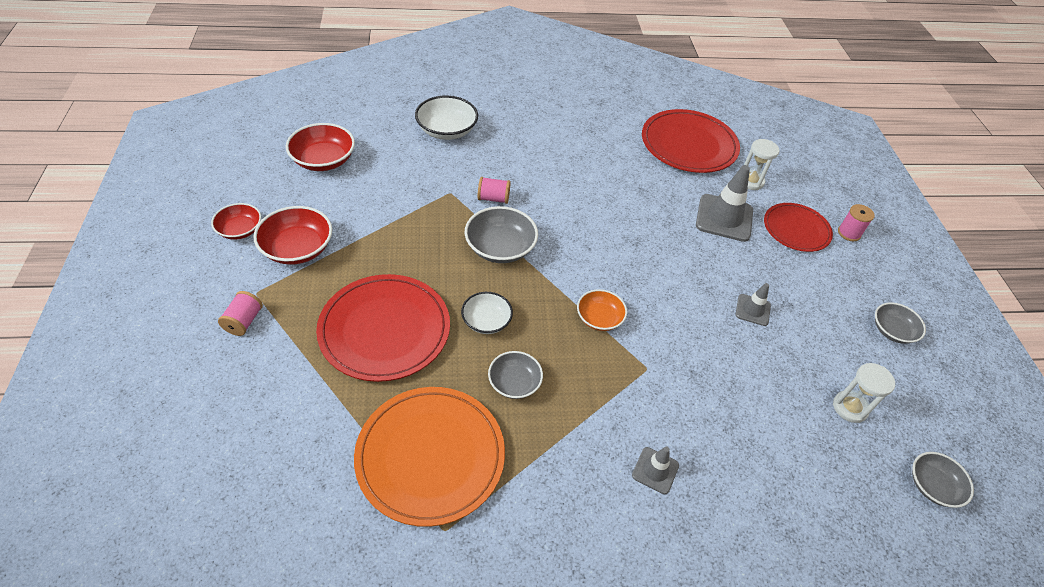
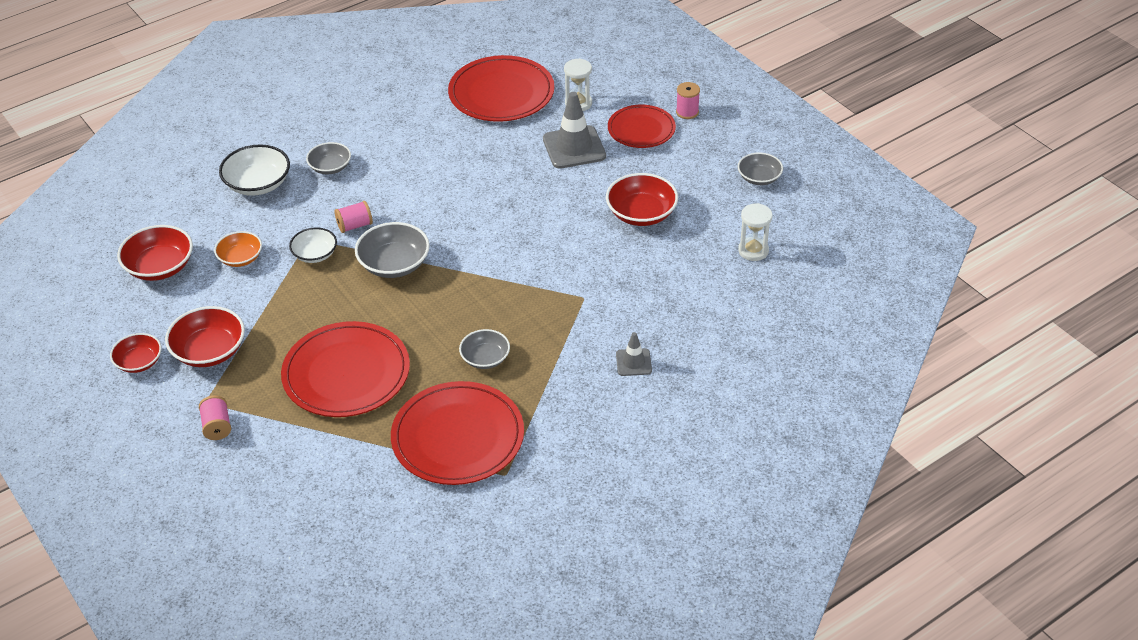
camera: 25 degrees left, 5 degrees down
(430, 456) = (458, 437): orange plate -> red plate
(486, 321) = (427, 326): white bowl -> white bowl (315, 254)
(599, 318) = (520, 279): orange bowl -> orange bowl (240, 258)
(752, 310) = (641, 213): grey traffic cone -> red bowl
(933, 486) = (835, 275): grey bowl -> grey bowl (330, 167)

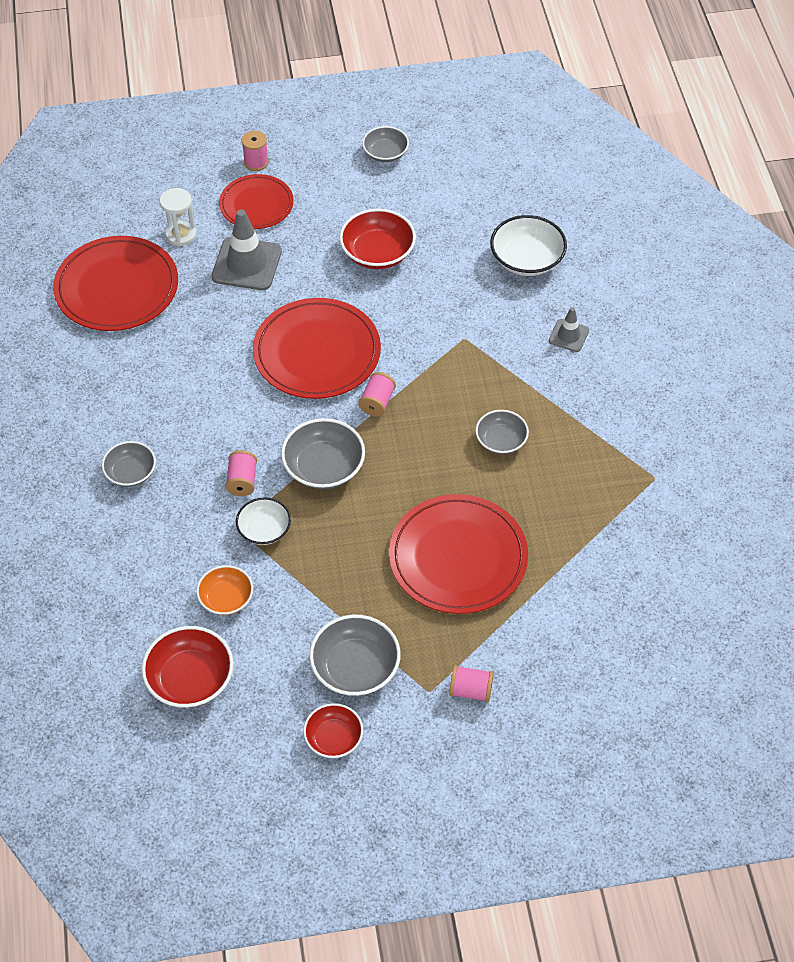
camera: 65 degrees left, 10 degrees up
(209, 351) = (355, 667): red bowl -> grey bowl
(258, 184) = (111, 546): white bowl -> white bowl (527, 259)
(458, 437) = (591, 497): red plate -> red plate (317, 352)
(479, 270) = (377, 402): none -> pink spool
(753, 251) = (478, 198): white hourglass -> none

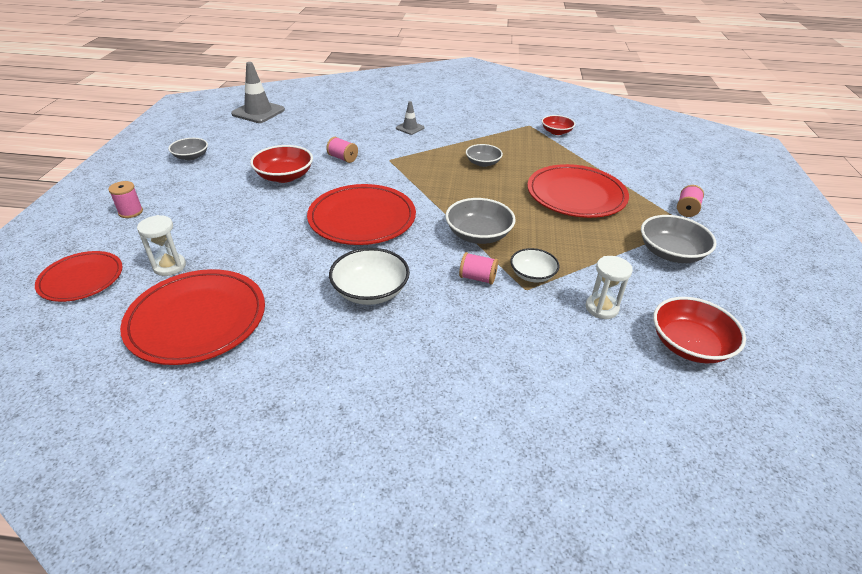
camera: 75 degrees left, 15 degrees down
(131, 472) = (441, 347): grey bowl -> none
(226, 598) = (601, 308): orange bowl -> white hourglass
(247, 264) = (240, 236): grey traffic cone -> grey traffic cone (258, 112)
(256, 204) = (178, 220): red plate -> red plate (81, 279)
(333, 738) = (737, 274): red bowl -> red bowl (556, 132)
(377, 402) = (426, 201): pink spool -> pink spool (343, 158)
(527, 259) = (338, 128): white bowl -> white bowl (370, 291)

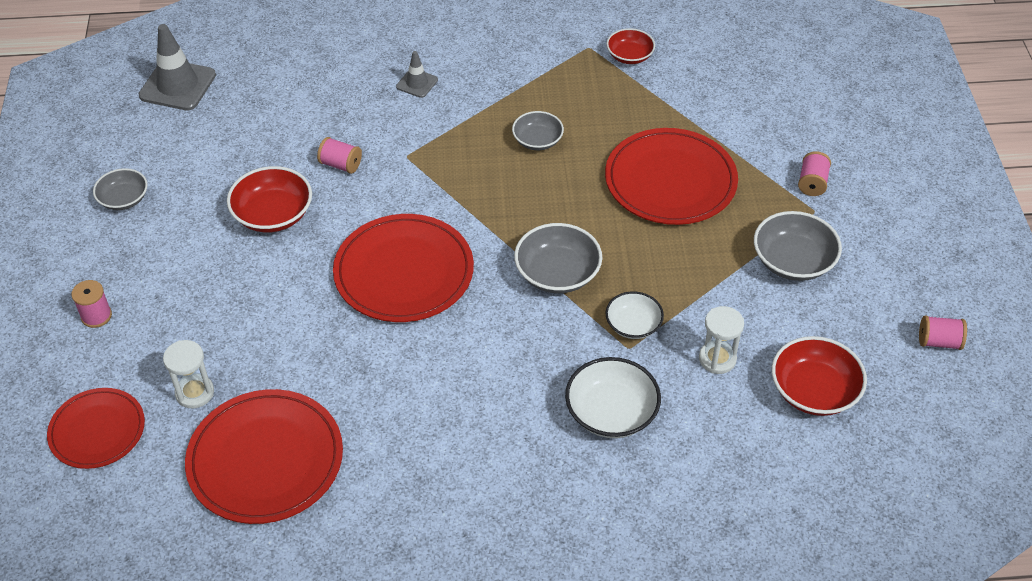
camera: 10 degrees left, 10 degrees up
(370, 291) = (450, 384): white bowl -> white bowl (611, 412)
(477, 278) = (570, 342): pink spool -> pink spool (939, 342)

